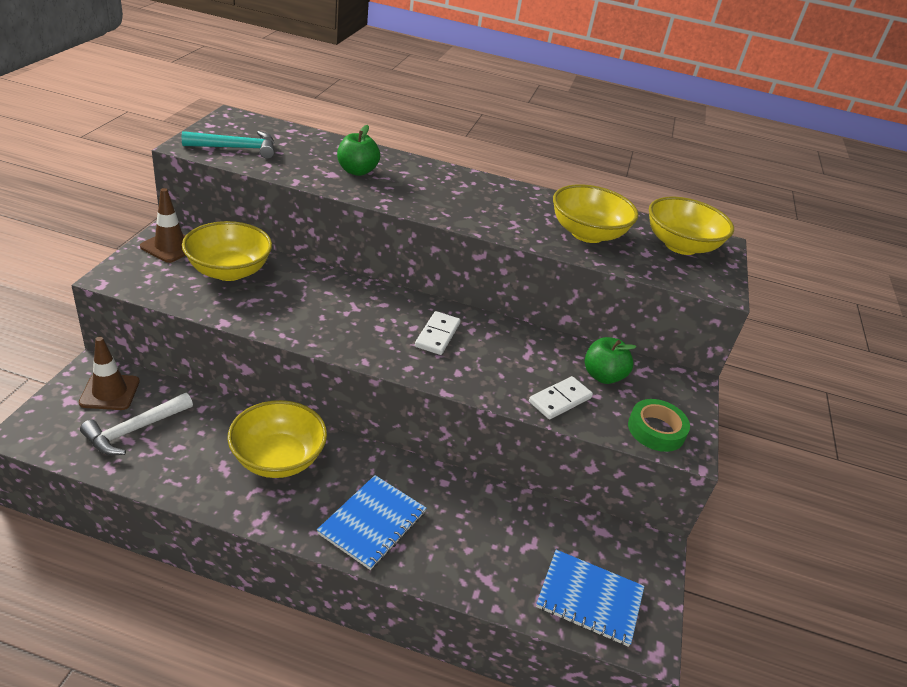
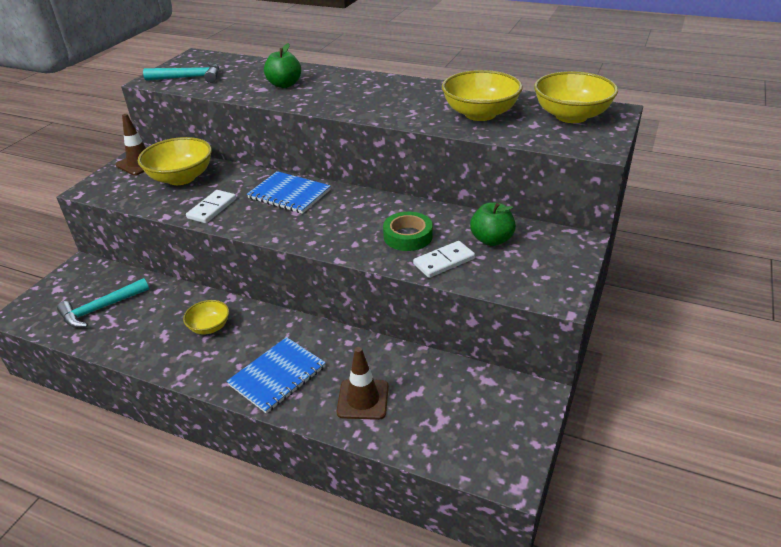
camera: 15 degrees right, 0 degrees up
(110, 392) = (89, 281): brown traffic cone -> brown traffic cone (363, 399)
(134, 430) = (100, 309): white hammer -> turquoise hammer
(278, 458) = (209, 327): yellow bowl -> yellow bowl, size x0.56
(437, 335) = (345, 215): white domino -> white domino (212, 208)
(589, 599) = (462, 438): blue notebook -> blue notebook (289, 194)
(656, 430) = (532, 283): green tape -> green tape (408, 236)

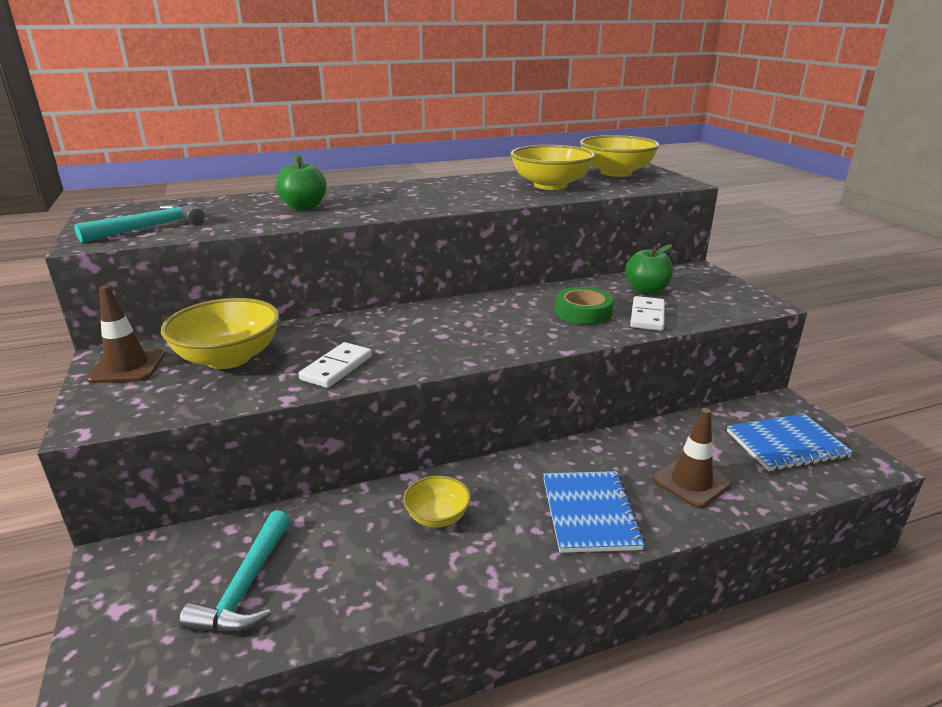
camera: 45 degrees left, 10 degrees down
(212, 208) = (337, 368): white domino -> white domino turned 45 degrees clockwise
(289, 194) = (403, 324): blue notebook -> blue notebook (786, 444)

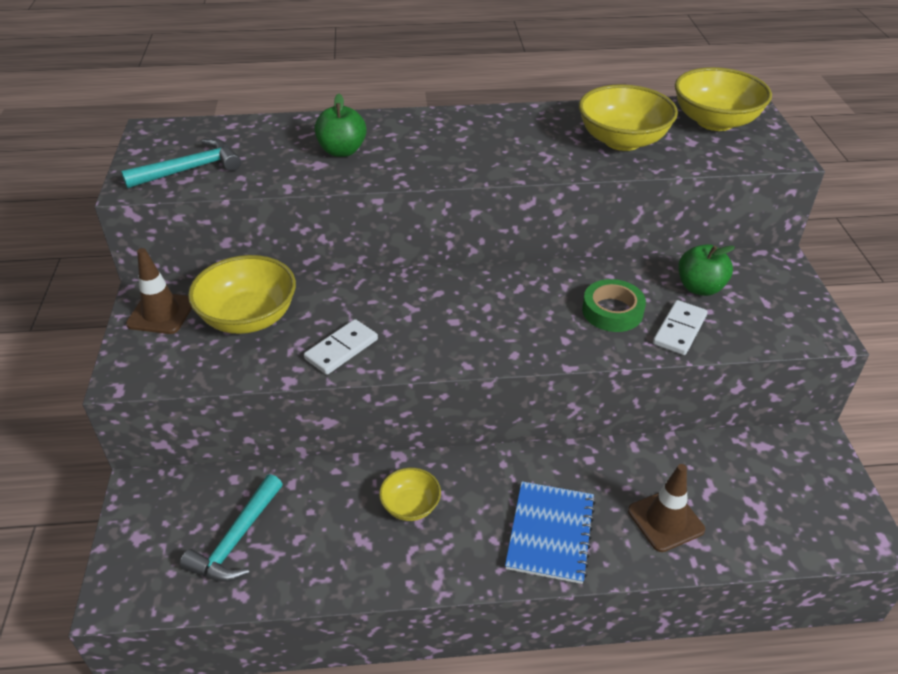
camera: 15 degrees right, 15 degrees up
(786, 444) = (791, 496): blue notebook -> none

